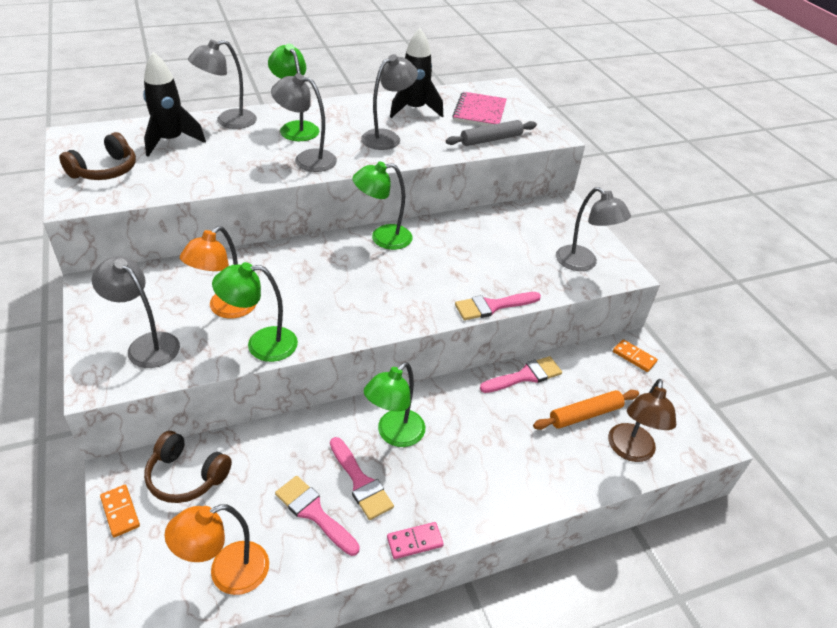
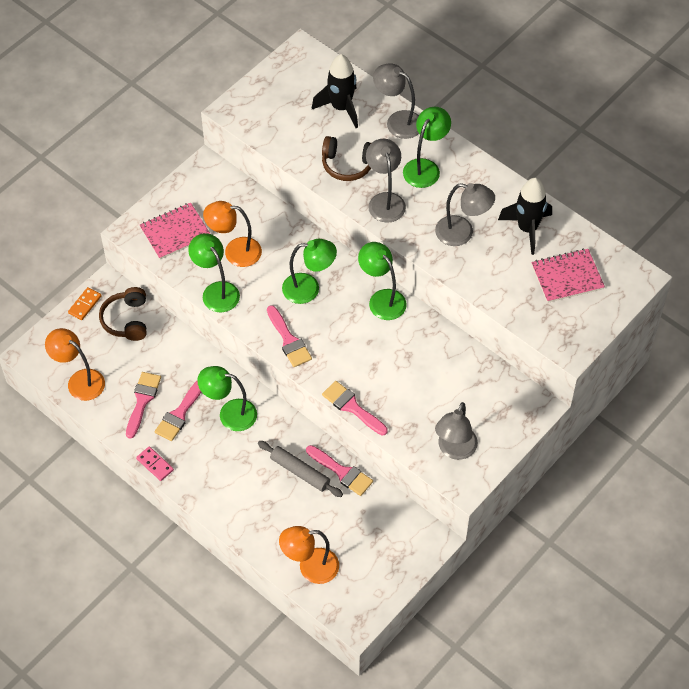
camera: 65 degrees right, 15 degrees up
(105, 170) = (276, 99): brown headphones -> brown headphones (347, 164)
(146, 344) = (175, 232): grey lamp -> pink notebook
(326, 276) = (309, 288): none -> green lamp
(376, 316) = (289, 340): none -> pink brush
(491, 139) = (522, 305): grey rolling pin -> grey rolling pin (300, 472)
(585, 415) = (328, 526): orange rolling pin -> none
(630, 451) = (310, 567): brown lamp -> orange lamp
(634, 357) = (419, 543): orange domino -> none

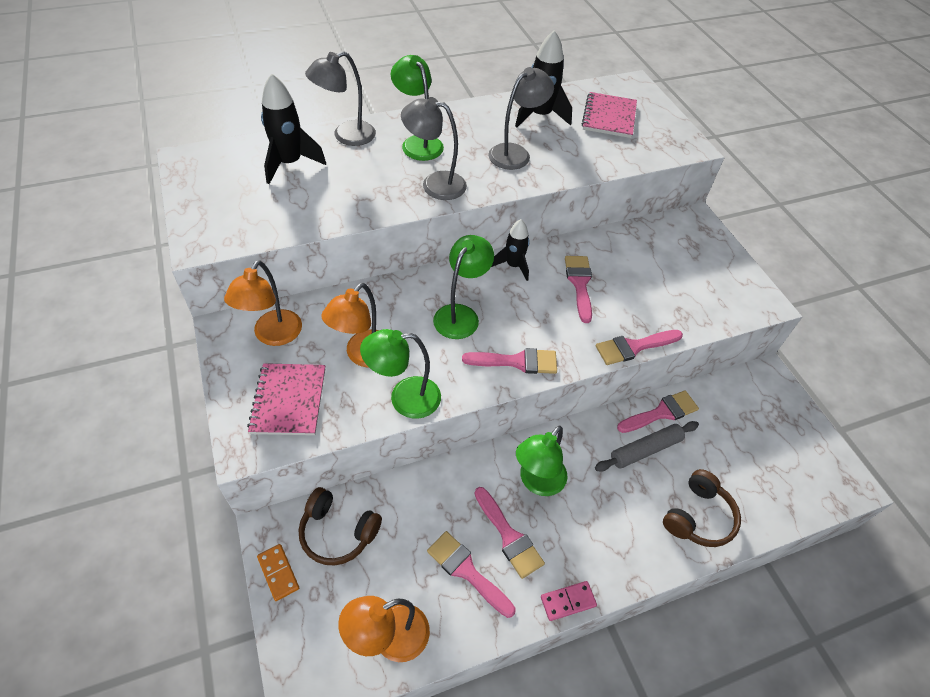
camera: 65 degrees left, 5 degrees down
(310, 567) = (772, 497): orange lamp -> orange lamp (273, 336)
(347, 164) = (366, 189): brown headphones -> brown headphones (698, 516)
(382, 299) = (513, 266): green lamp -> black rocket
(394, 349) = (579, 284): none -> pink brush
(454, 450) = (722, 293): grey lamp -> none

